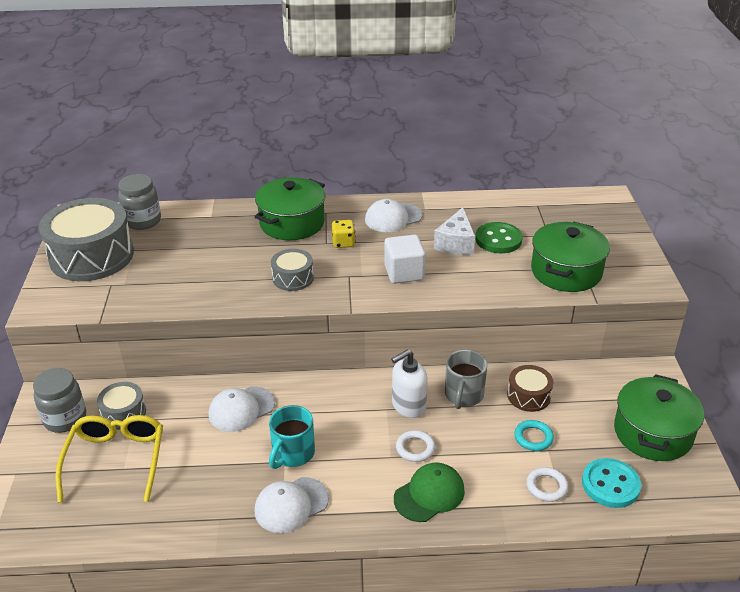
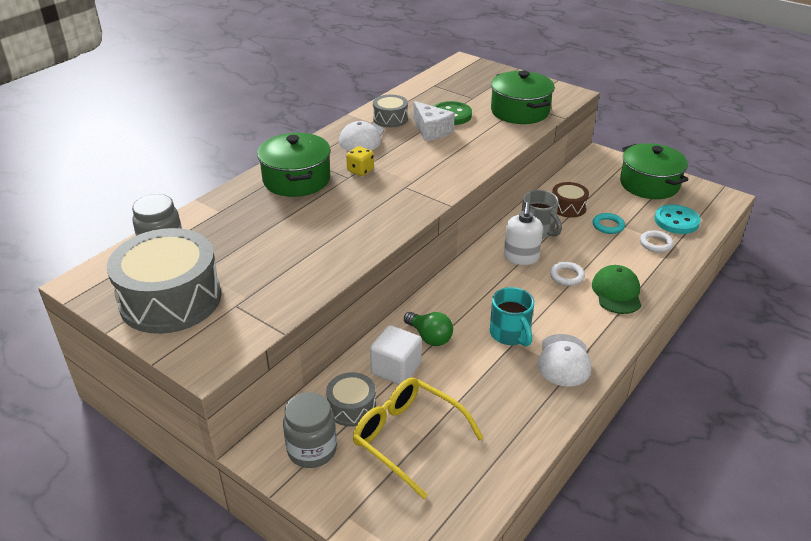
camera: 50 degrees left, 0 degrees up
(241, 409) = (429, 337): white cap -> green light bulb
(293, 278) = (371, 211): grey drum -> grey drum (390, 119)
(404, 273) = (435, 164): white cube -> white cube (396, 369)

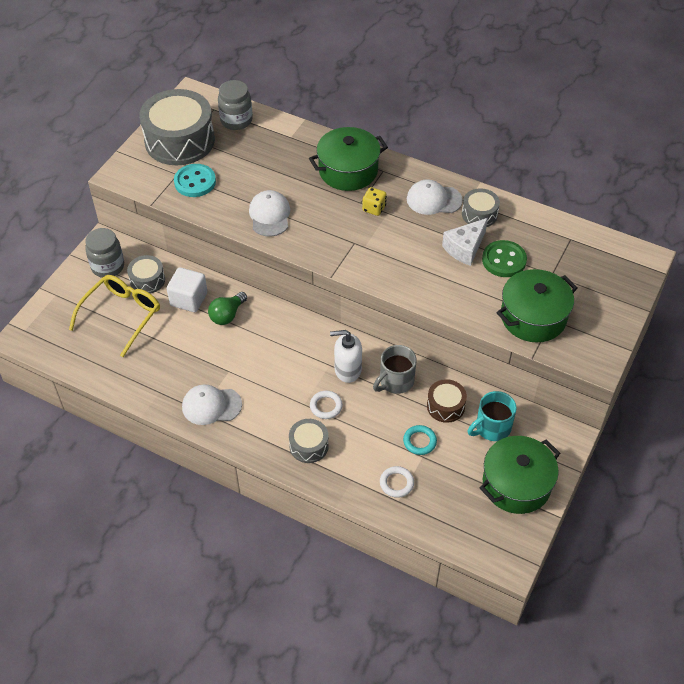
camera: 80 degrees right, 15 degrees up
(344, 236) = (269, 215): none -> white cap
(510, 334) = (238, 368): turquoise mug -> turquoise mug (491, 428)
(616, 292) = (309, 446): green cap -> grey drum
(676, 221) = (445, 506): turquoise button -> turquoise button (195, 182)

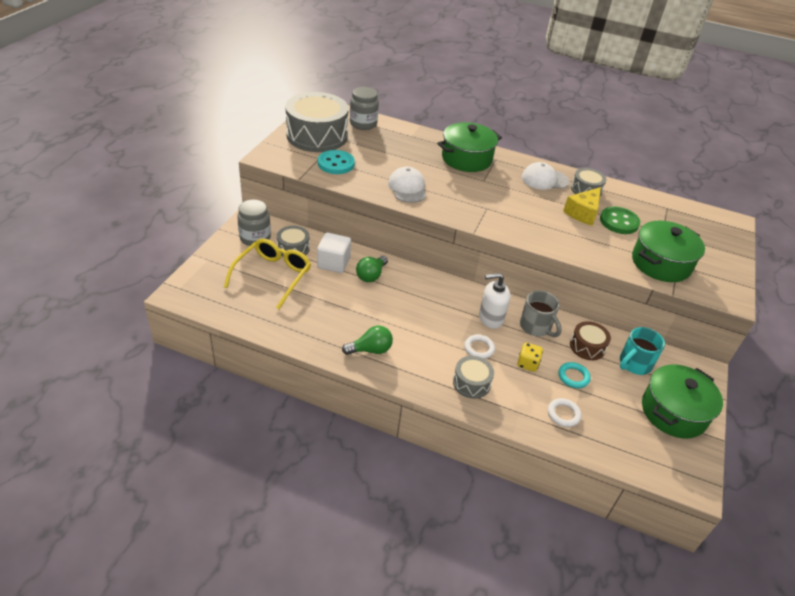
camera: 10 degrees left, 10 degrees down
(211, 406) = (370, 350): white cap -> green light bulb
(374, 208) = (496, 184): yellow dice -> yellow dice (527, 364)
(395, 381) = (536, 327): grey mug -> grey mug turned 75 degrees counterclockwise
(465, 248) = (583, 213): white cheese -> yellow cheese

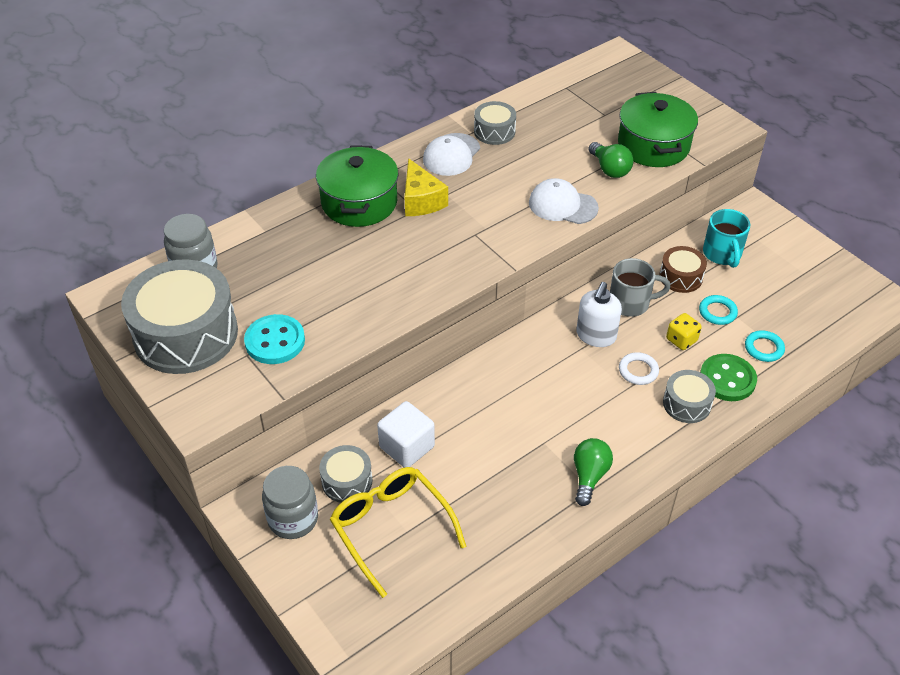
camera: 55 degrees left, 5 degrees up
(371, 275) = (455, 416): green light bulb -> green light bulb (609, 169)
(407, 188) = (384, 290): white cap -> white cap (562, 205)
(563, 414) = (764, 348): white ring -> turquoise ring
(583, 213) = (535, 157): yellow cheese -> yellow cheese (421, 200)
(619, 222) = (568, 138): green button -> green button (727, 379)
(673, 412) = (796, 262): green pot -> none

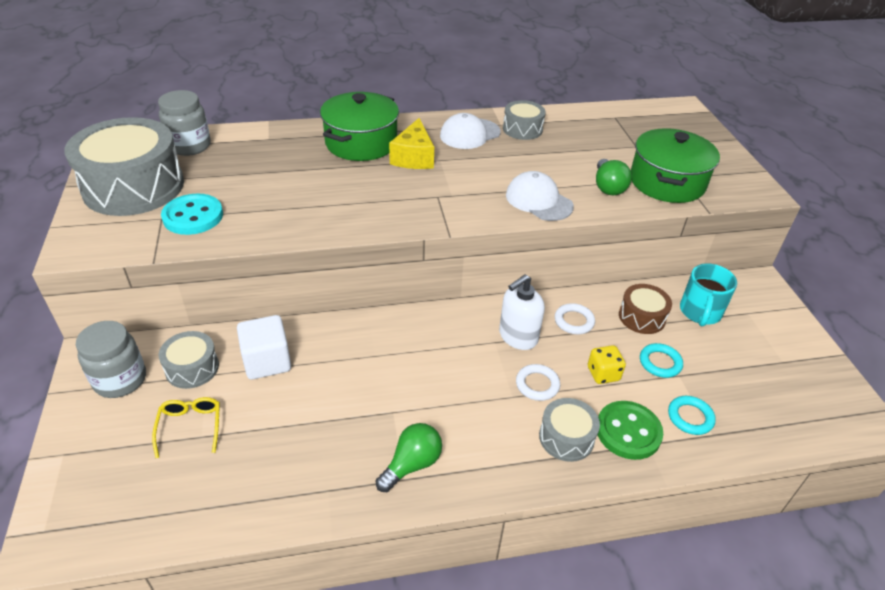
camera: 25 degrees right, 5 degrees down
(391, 528) = (190, 427): yellow glasses -> yellow glasses, size x0.53
(631, 303) = (574, 321): grey mug -> white ring

